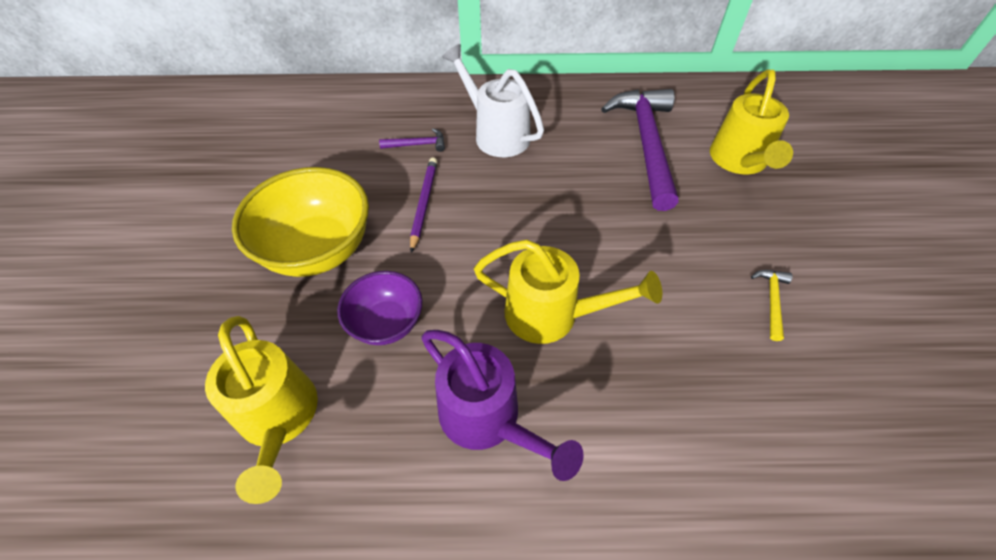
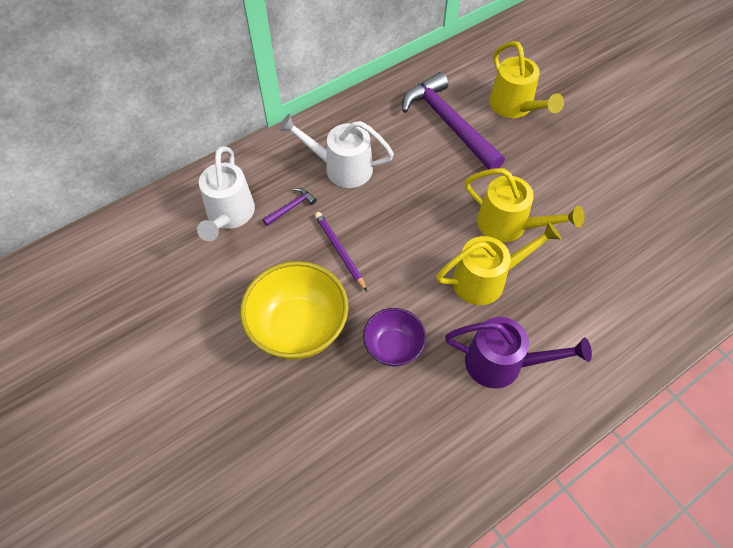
camera: 35 degrees left, 5 degrees up
(279, 420) = (385, 445): yellow watering can -> yellow watering can (509, 225)
(358, 126) = (229, 216): none -> white watering can
(772, 301) = (595, 197): yellow hammer -> none

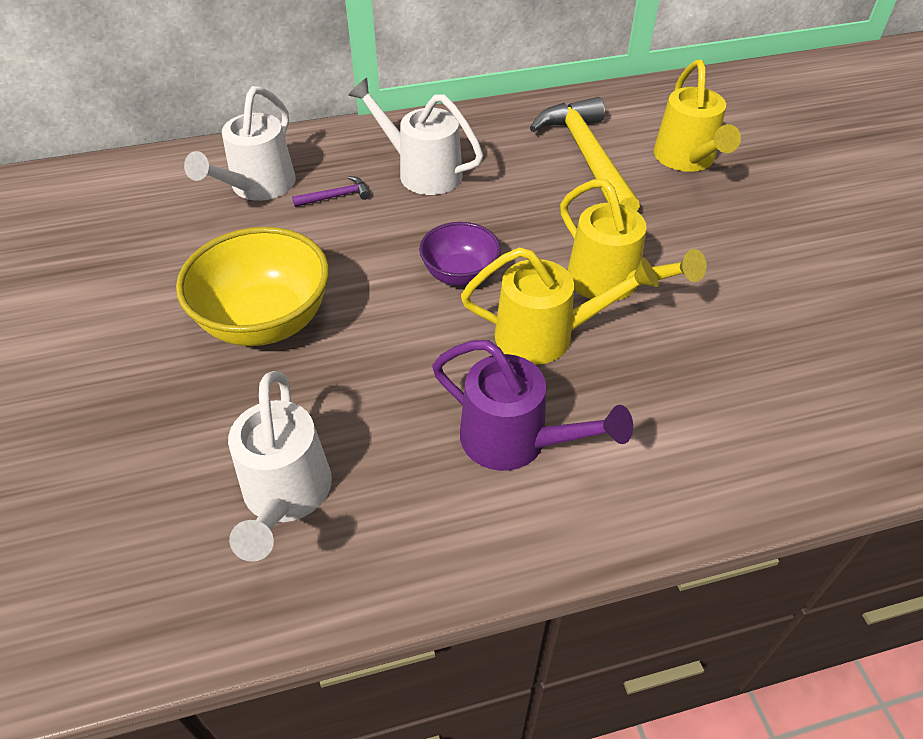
camera: 20 degrees right, 10 degrees down
(340, 251) = (368, 255): purple pencil -> none
(382, 453) = (285, 497): none -> white watering can
(393, 347) = (374, 377): purple bowl -> purple bowl (460, 274)
(449, 123) = (587, 157): purple hammer -> yellow hammer

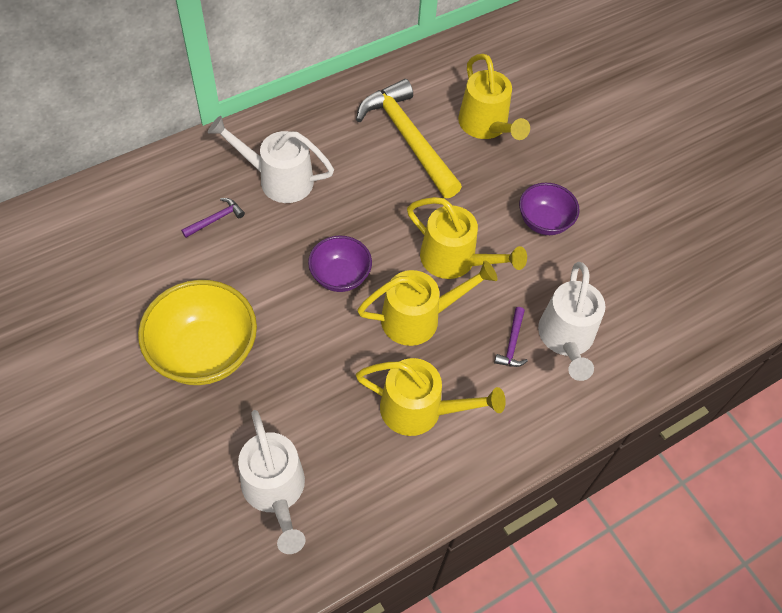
camera: 20 degrees left, 10 degrees up
(257, 187) = (144, 223): white watering can -> white watering can (566, 339)
(516, 441) = (421, 410): purple watering can -> yellow watering can
(666, 388) = (512, 343): none -> purple hammer
(741, 263) = (544, 222): none -> purple bowl

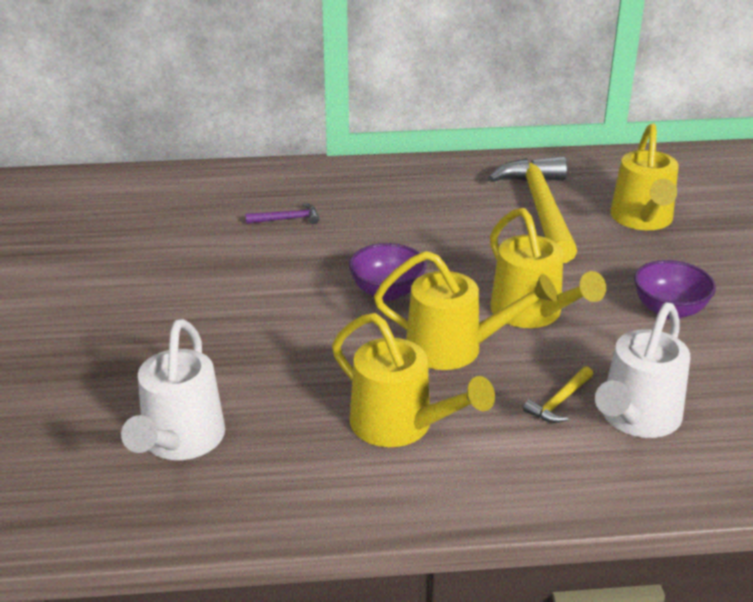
camera: 30 degrees right, 25 degrees down
(204, 352) = (196, 310): yellow bowl -> none
(278, 179) = (374, 206): white watering can -> none
(512, 343) = (559, 402): purple hammer -> yellow hammer

